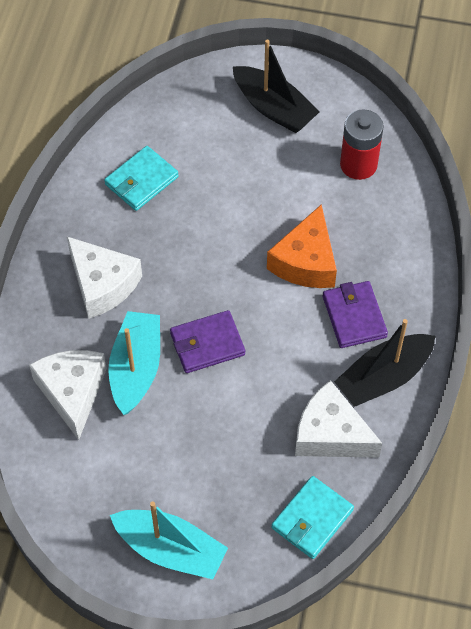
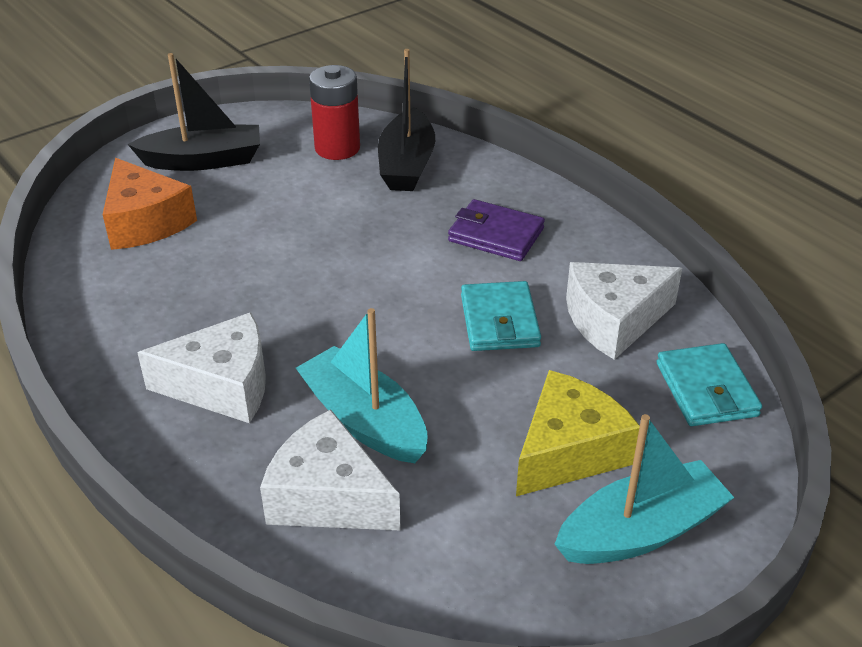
camera: 50 degrees left, 20 degrees down
(141, 181) = (144, 284): turquoise wallet -> turquoise wallet (499, 321)
(199, 479) = (568, 451): none -> yellow cheese
(207, 344) = (403, 347): purple wallet -> none
(306, 261) = (396, 231): orange cheese -> orange cheese (145, 222)
(383, 377) = (585, 253): black boat -> black boat (406, 165)

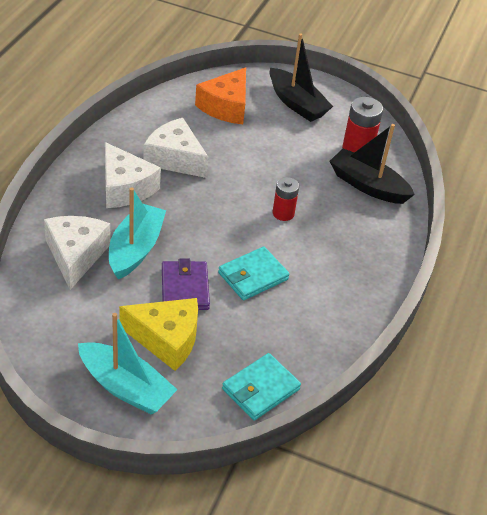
camera: 55 degrees right, 5 degrees up
(402, 250) = (283, 213): none -> red battery
(406, 165) = (367, 185): black boat -> black boat turned 60 degrees clockwise
(496, 235) = (332, 249): purple wallet -> purple wallet (185, 288)
(614, 321) = (292, 328): white cheese -> white cheese (175, 159)

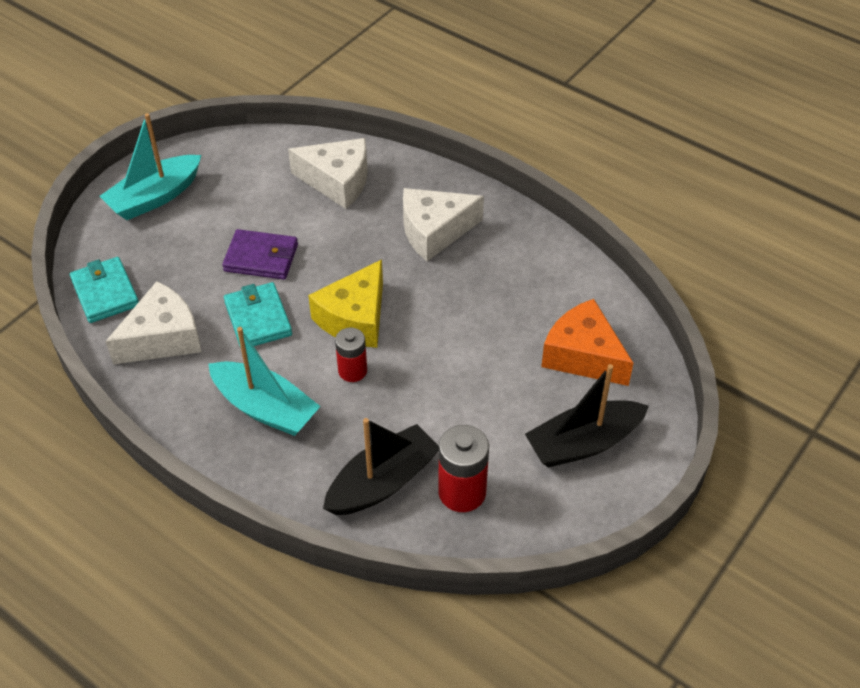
camera: 110 degrees right, 5 degrees up
(135, 249) = (332, 227): turquoise boat -> turquoise boat (265, 408)
(166, 339) = (199, 233): yellow cheese -> yellow cheese (355, 318)
(175, 159) = (479, 283): white cheese -> white cheese (162, 338)

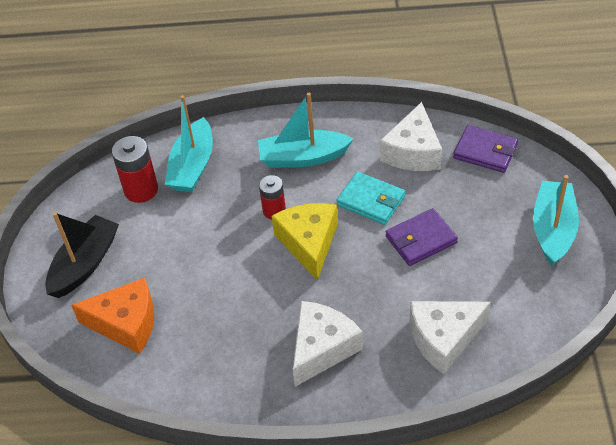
camera: 145 degrees right, 0 degrees up
(105, 293) = (485, 151): turquoise wallet -> purple wallet
(383, 482) = (192, 166): black boat -> turquoise boat

